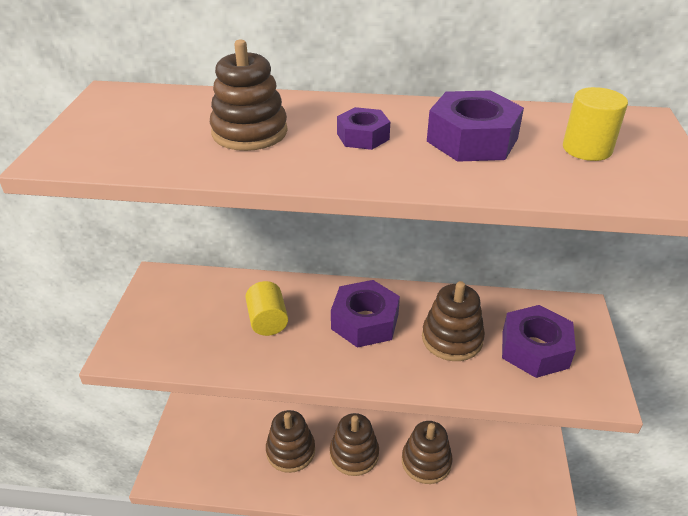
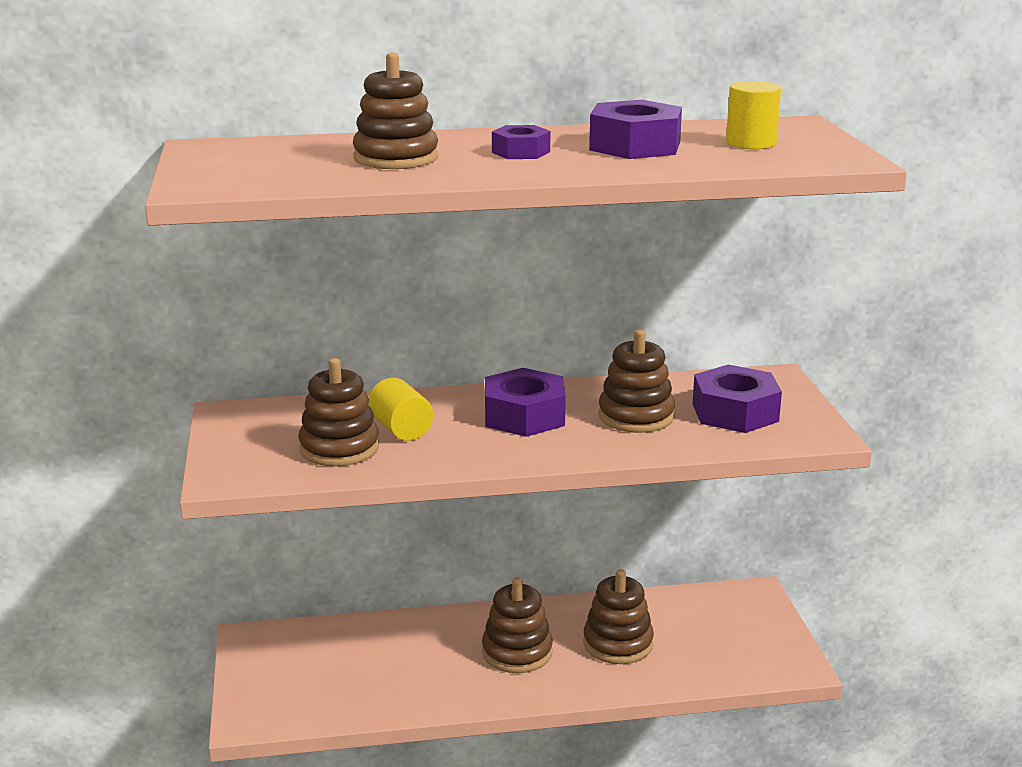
camera: 15 degrees left, 15 degrees down
(290, 451) = (426, 663): brown stacking toy -> brown stacking toy (339, 448)

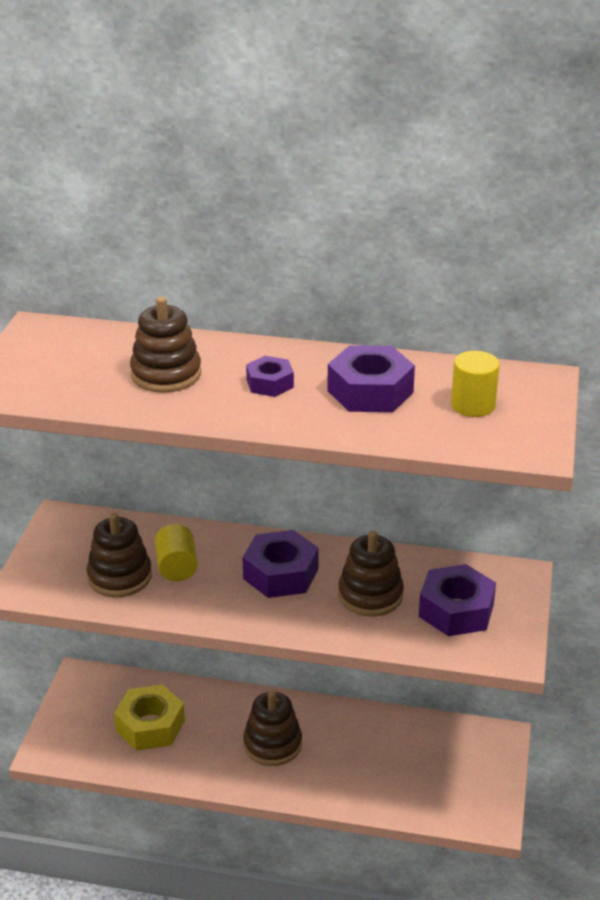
camera: 20 degrees right, 10 degrees up
(363, 666) = (150, 726): none -> yellow nut
(618, 644) = (357, 758): brown stacking toy -> none

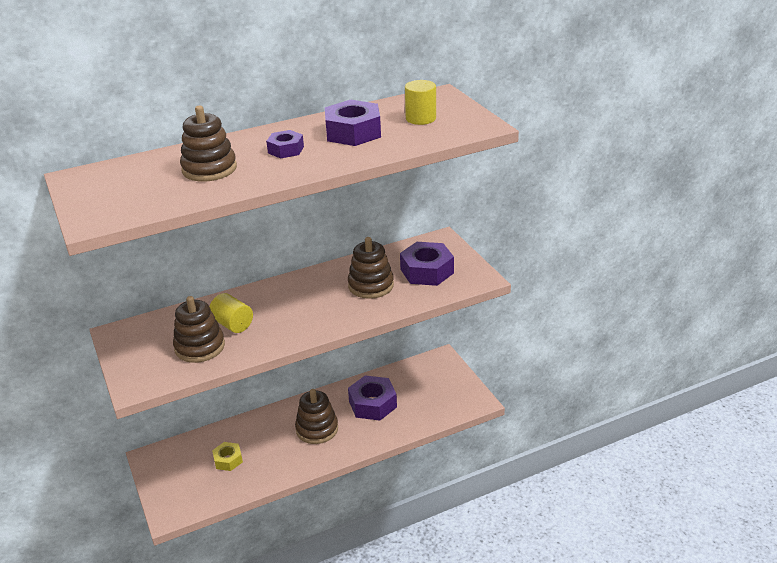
camera: 35 degrees left, 0 degrees up
(150, 726) = (228, 460): yellow nut -> yellow nut, size x0.58
(281, 574) = (304, 298): purple nut -> purple nut (372, 404)

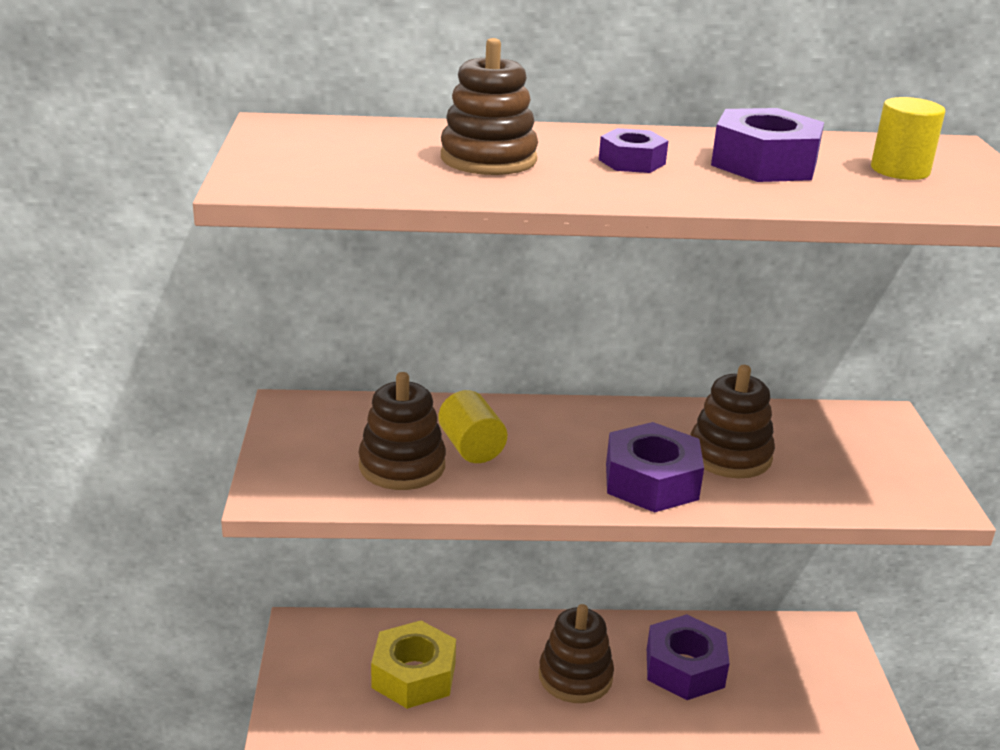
camera: 20 degrees right, 5 degrees down
(228, 460) = (414, 675): yellow nut -> yellow nut, size x1.71
(427, 271) = (840, 461): purple nut -> purple nut (651, 481)

